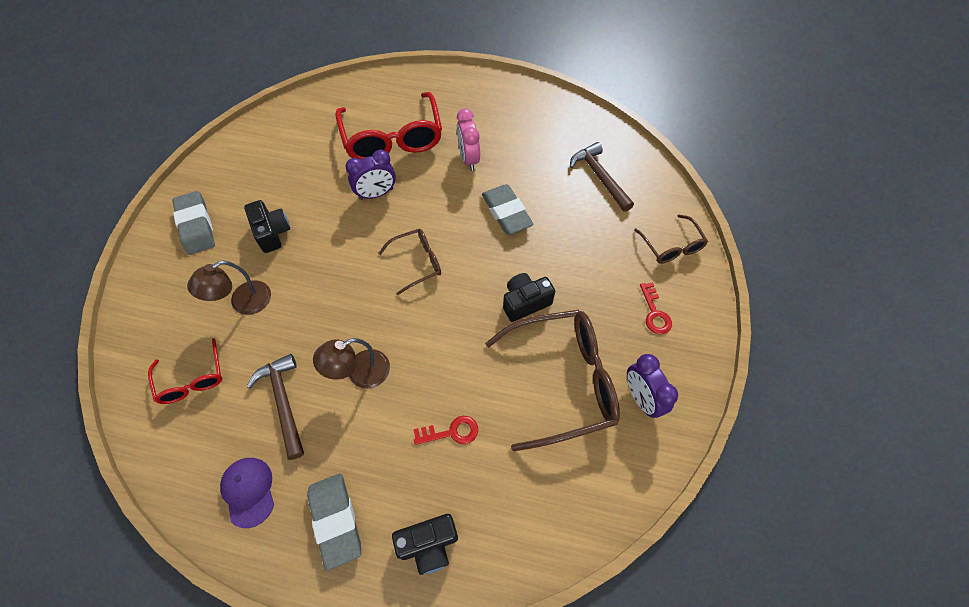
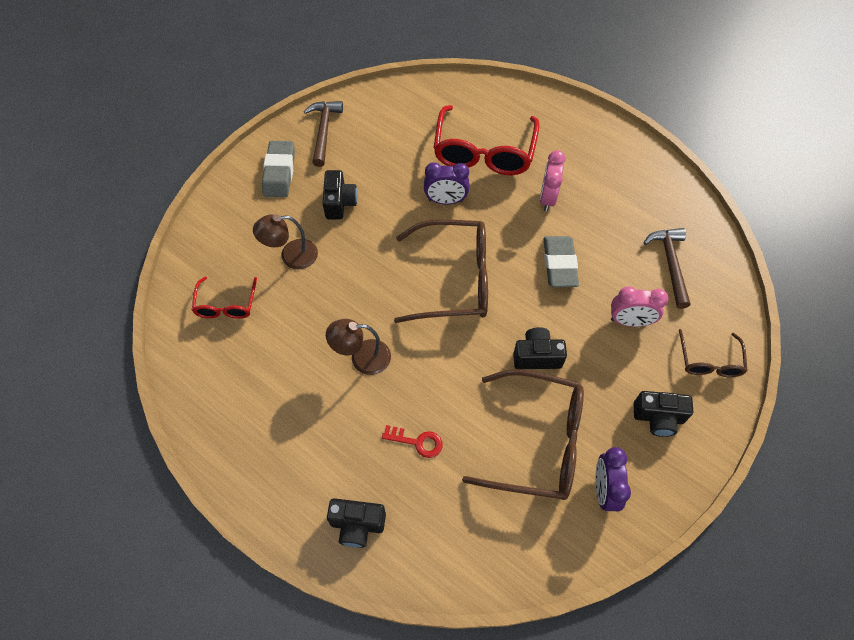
camera: 25 degrees right, 0 degrees up
(248, 491) = (234, 415): purple cap -> none
(283, 402) = (290, 355): brown hammer -> brown hammer (324, 131)
(336, 520) = (291, 470): grey eraser -> none
(417, 263) = (454, 280): brown glasses -> brown glasses, size x1.89
(590, 239) = (629, 321): none -> pink clock
(654, 313) = (658, 418): red key -> black camera

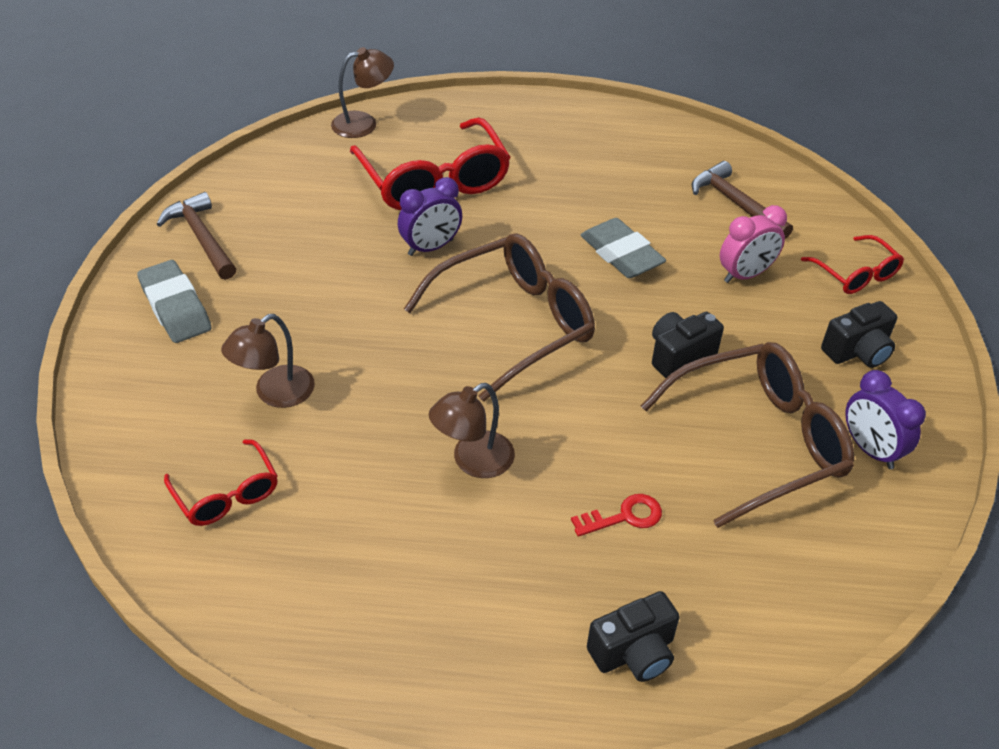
camera: 35 degrees left, 15 degrees down
(339, 203) = (292, 306): black camera -> none
(473, 88) = (363, 123): none -> brown lamp
(547, 198) = (549, 196): pink clock -> none
(709, 361) = (856, 274): brown glasses -> red glasses

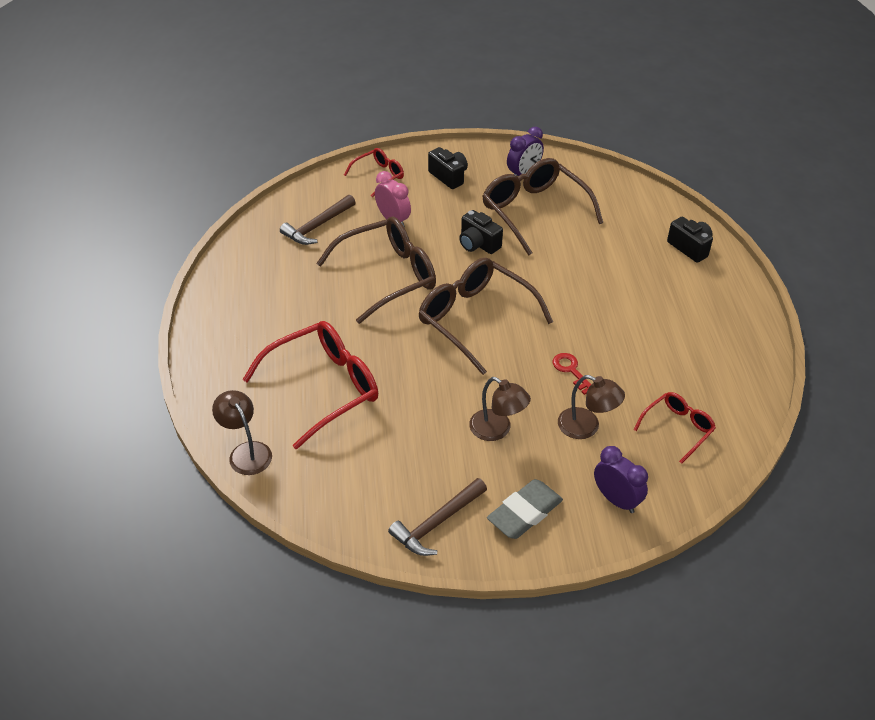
camera: 100 degrees left, 0 degrees up
(431, 247) = (408, 375): purple clock -> purple clock (616, 500)
(473, 461) = (600, 321): brown lamp -> brown lamp (497, 430)
(621, 254) = (388, 276): grey eraser -> brown glasses
(624, 516) = (610, 257): red key -> red key (571, 370)

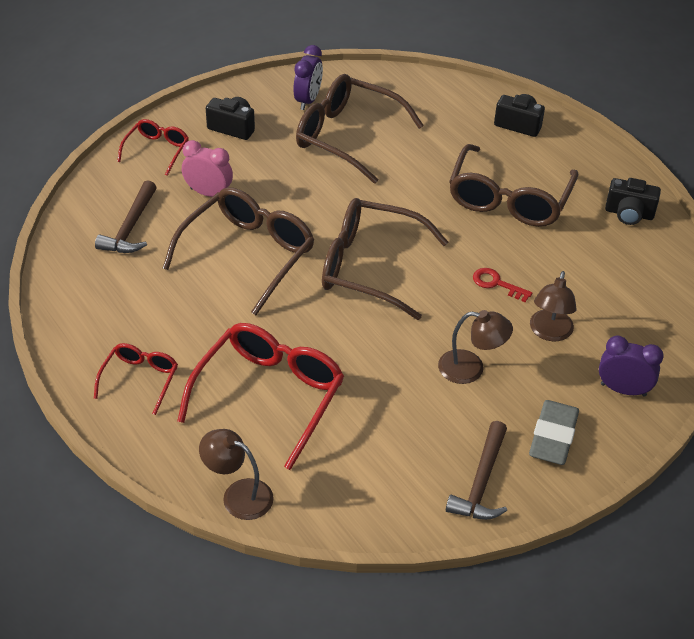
camera: 30 degrees left, 0 degrees up
(478, 244) = (316, 189): black camera -> black camera (629, 213)
(586, 427) = (549, 332): brown lamp -> brown lamp turned 105 degrees clockwise
(634, 306) = (508, 199): none -> brown glasses
(678, 428) = (628, 301): red glasses -> red glasses (140, 379)

